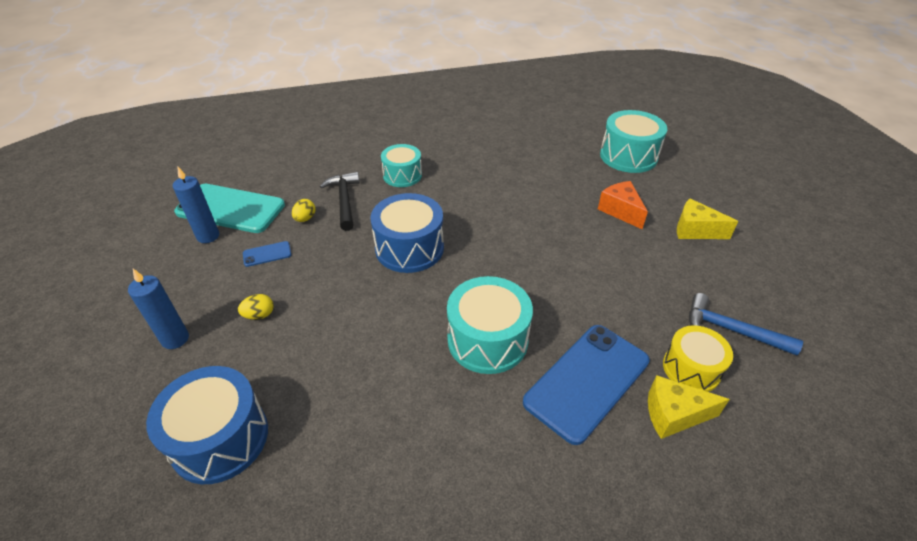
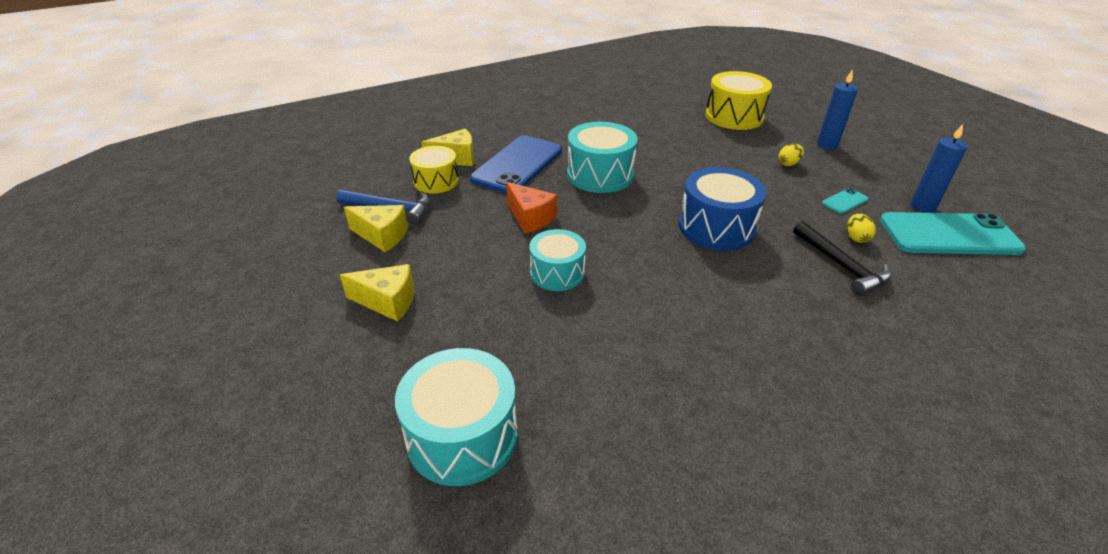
camera: 165 degrees right, 5 degrees down
(220, 438) = (734, 116): blue drum -> yellow drum
(267, 254) = (844, 201): blue phone -> turquoise phone
(402, 175) = (810, 316): turquoise drum -> turquoise drum (557, 273)
(620, 211) = (484, 313): orange cheese -> orange cheese (530, 218)
(725, 294) = (382, 236): none -> yellow cheese

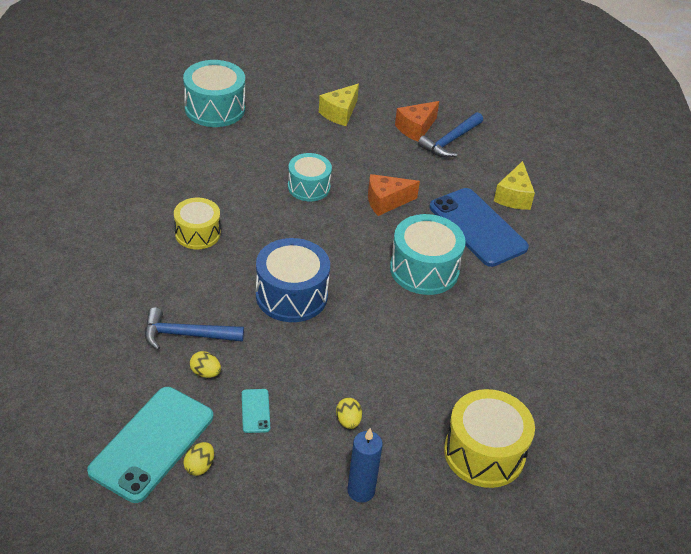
camera: 115 degrees right, 5 degrees up
(382, 236) = (416, 128): yellow cheese -> orange cheese
(436, 181) = (479, 173): yellow drum -> yellow drum (197, 233)
(841, 265) = (186, 334): black hammer -> blue hammer
(922, 206) = (199, 466): blue candle -> yellow egg

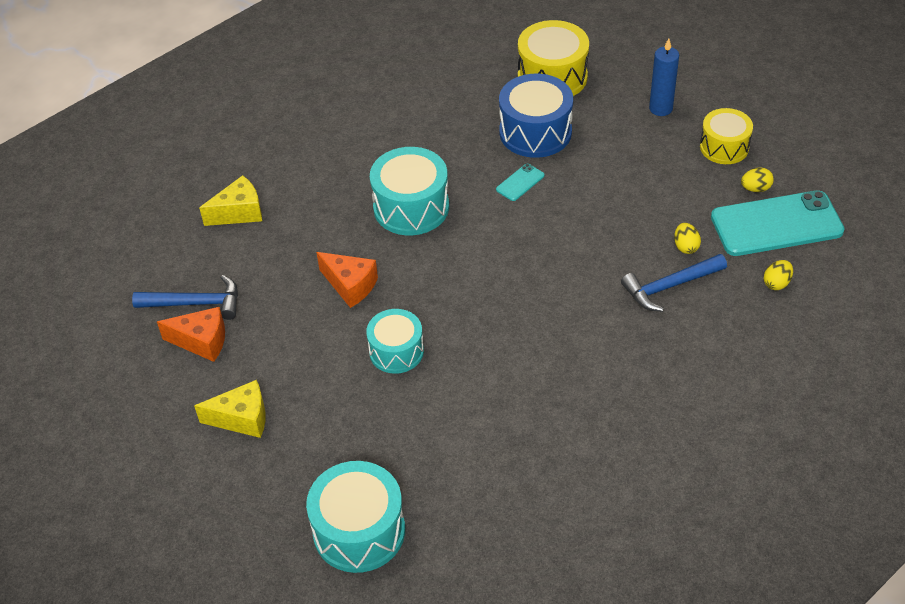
camera: 125 degrees left, 5 degrees up
(186, 334) = (669, 286): blue hammer -> blue hammer turned 105 degrees clockwise
(197, 233) = (559, 375): yellow drum -> yellow drum (724, 147)
(255, 411) = (676, 196): turquoise phone -> turquoise phone (520, 182)
(291, 295) = (546, 260): blue drum -> blue drum (535, 132)
(348, 421) = (618, 149): yellow egg -> yellow egg (776, 283)
(477, 227) = (314, 209): blue phone -> none

